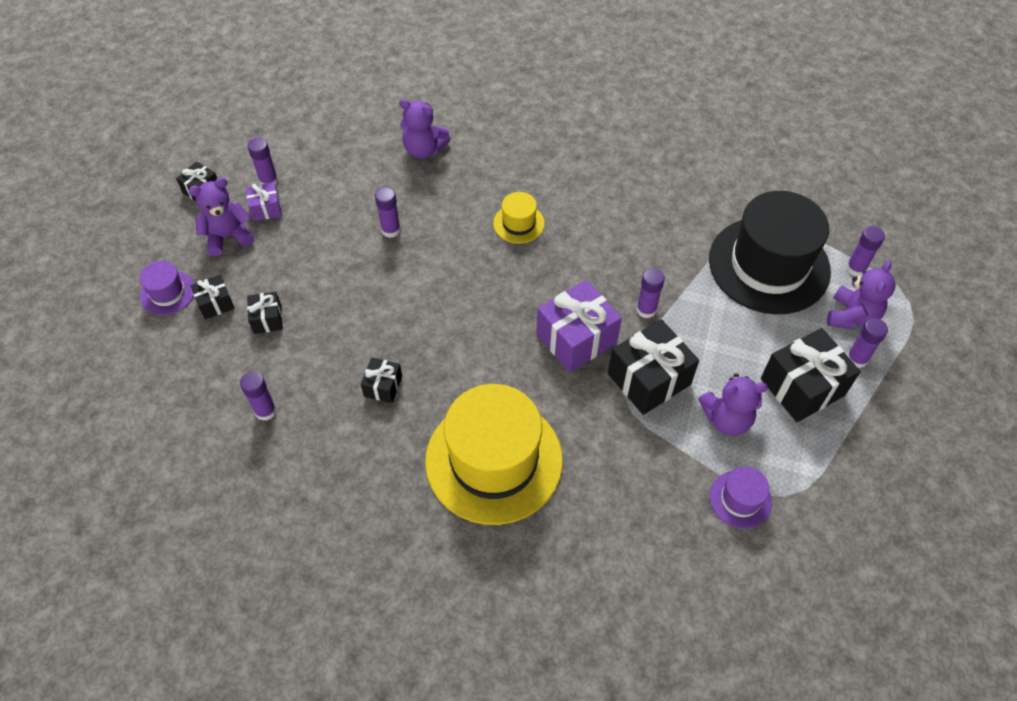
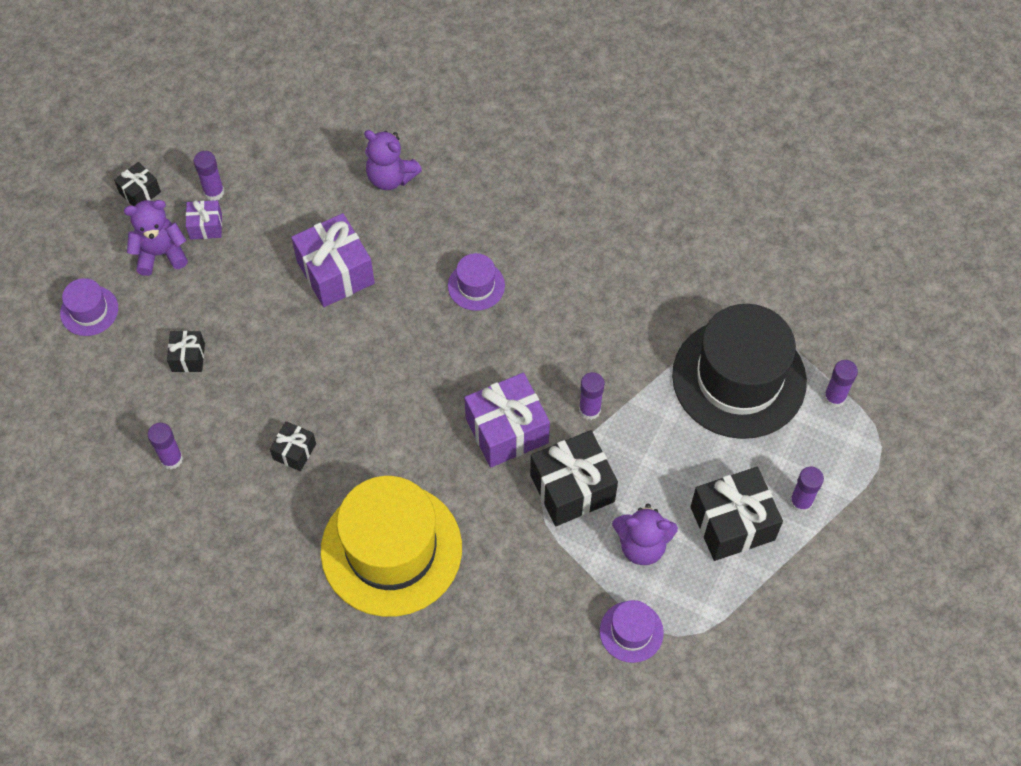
camera: 10 degrees right, 5 degrees up
(216, 303) = (137, 331): black gift -> none
(391, 230) = (335, 272): purple glue stick -> purple gift
(518, 223) = (476, 286): yellow hat -> purple hat
(851, 316) = (811, 452): purple teddy bear -> none

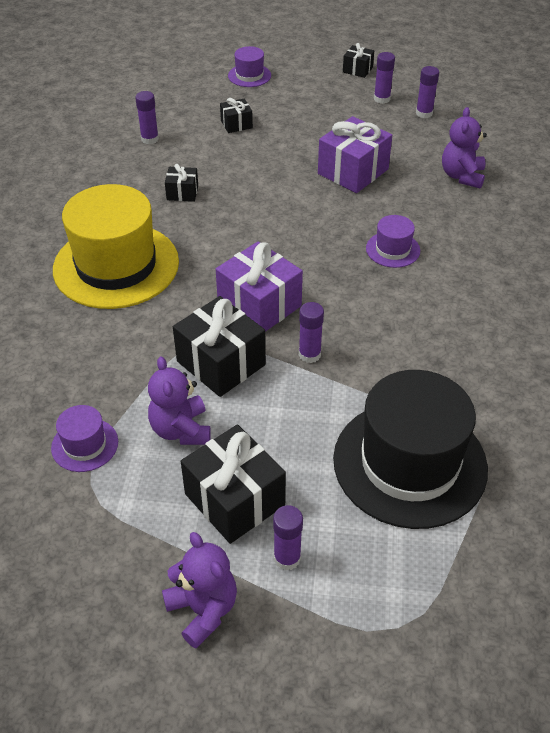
camera: 70 degrees right, 15 degrees down
(161, 254) = (314, 91): purple teddy bear -> purple teddy bear (203, 610)
(206, 226) = (350, 103): purple gift -> none
(834, 397) = (437, 560): purple glue stick -> purple glue stick (424, 113)

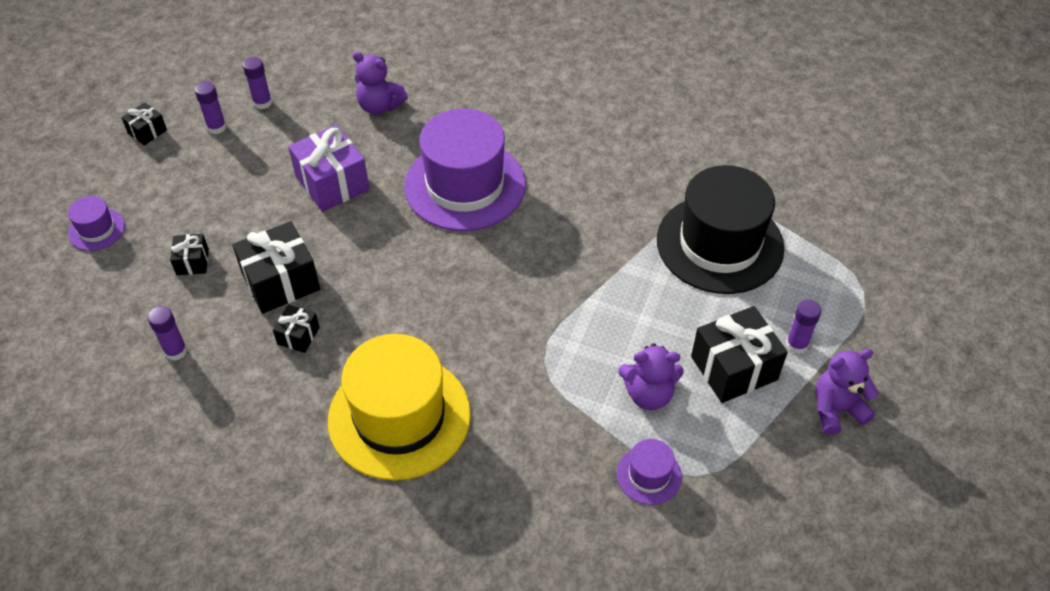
camera: 75 degrees left, 5 degrees up
(221, 363) = (574, 348): black gift -> black gift (281, 282)
(259, 305) = (505, 303): purple gift -> none
(309, 354) = (582, 279): purple glue stick -> none
(393, 249) = (465, 185): purple hat -> purple hat, size x2.27

